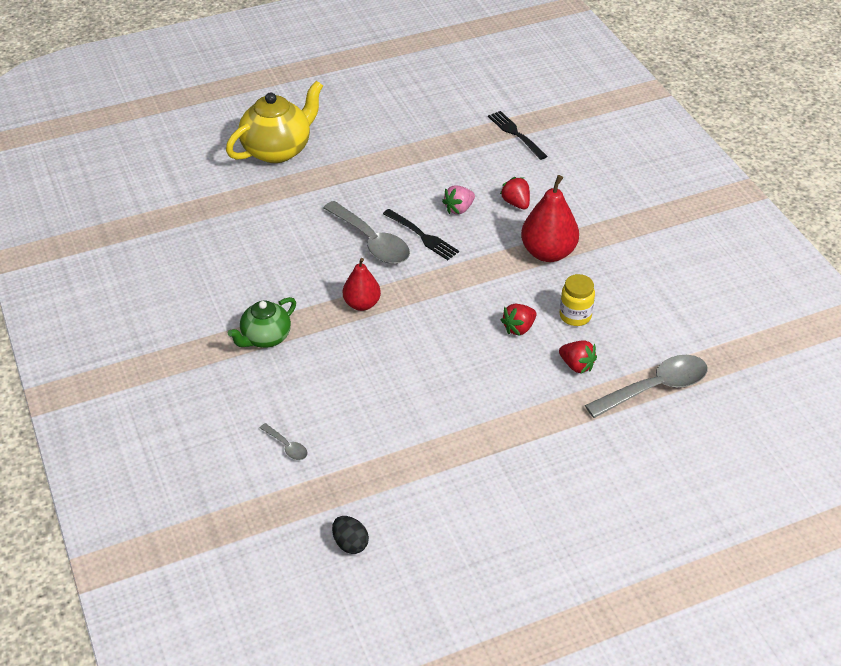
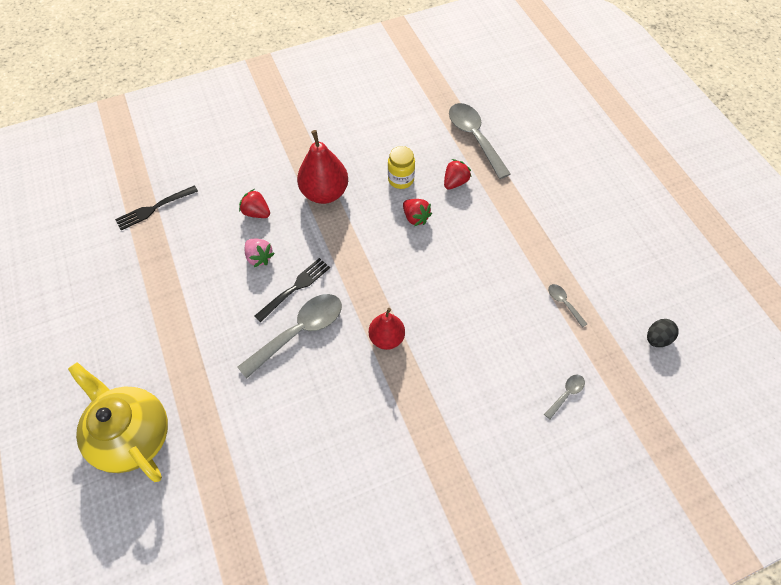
camera: 90 degrees left, 15 degrees up
(265, 338) = (434, 424): green teapot -> none
(401, 456) = (564, 303): none -> grey spoon
(516, 203) = (256, 212): red strawberry -> red strawberry turned 60 degrees clockwise

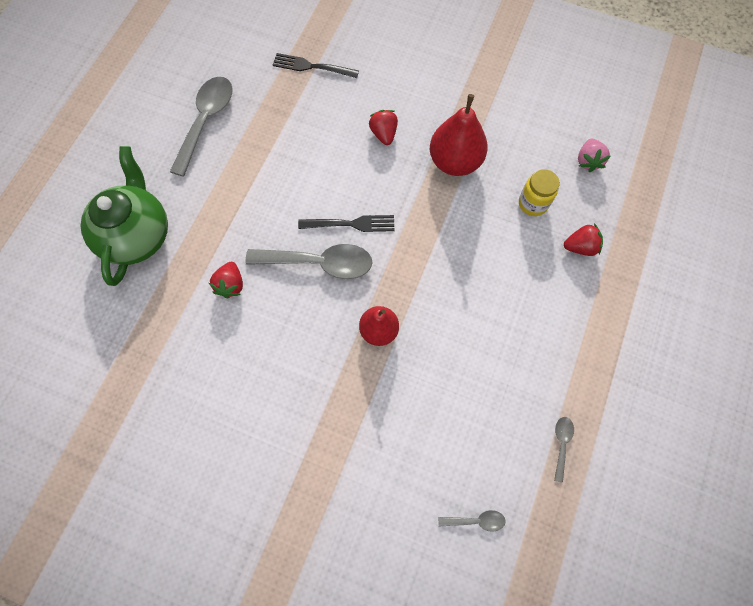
camera: 45 degrees right, 10 degrees up
(133, 435) = (137, 235): yellow teapot -> green teapot
(259, 257) = (349, 174): pink strawberry -> pink strawberry (588, 161)
(415, 217) = (509, 249): red strawberry -> red strawberry (231, 285)
(474, 138) = (644, 220): grey spoon -> grey spoon (206, 121)
(657, 338) = (615, 559): black egg -> none

